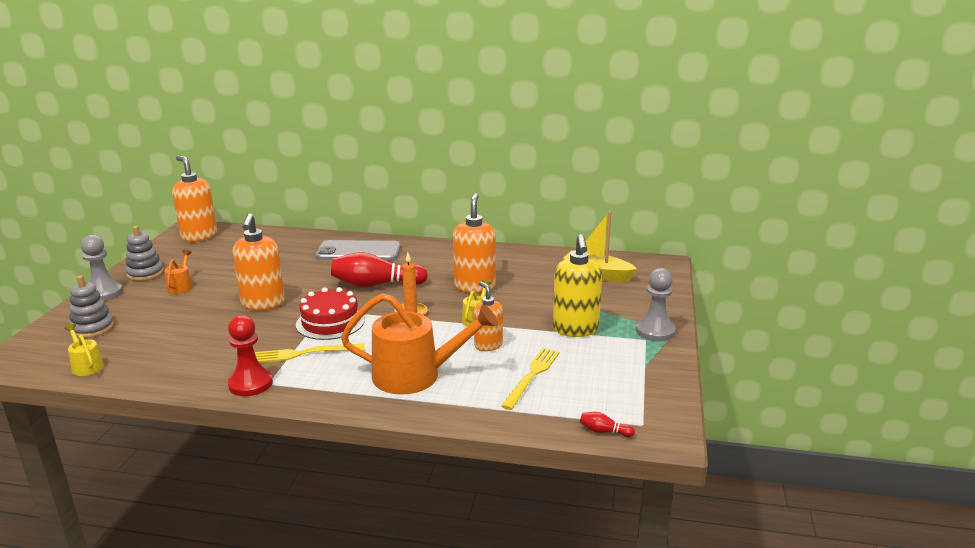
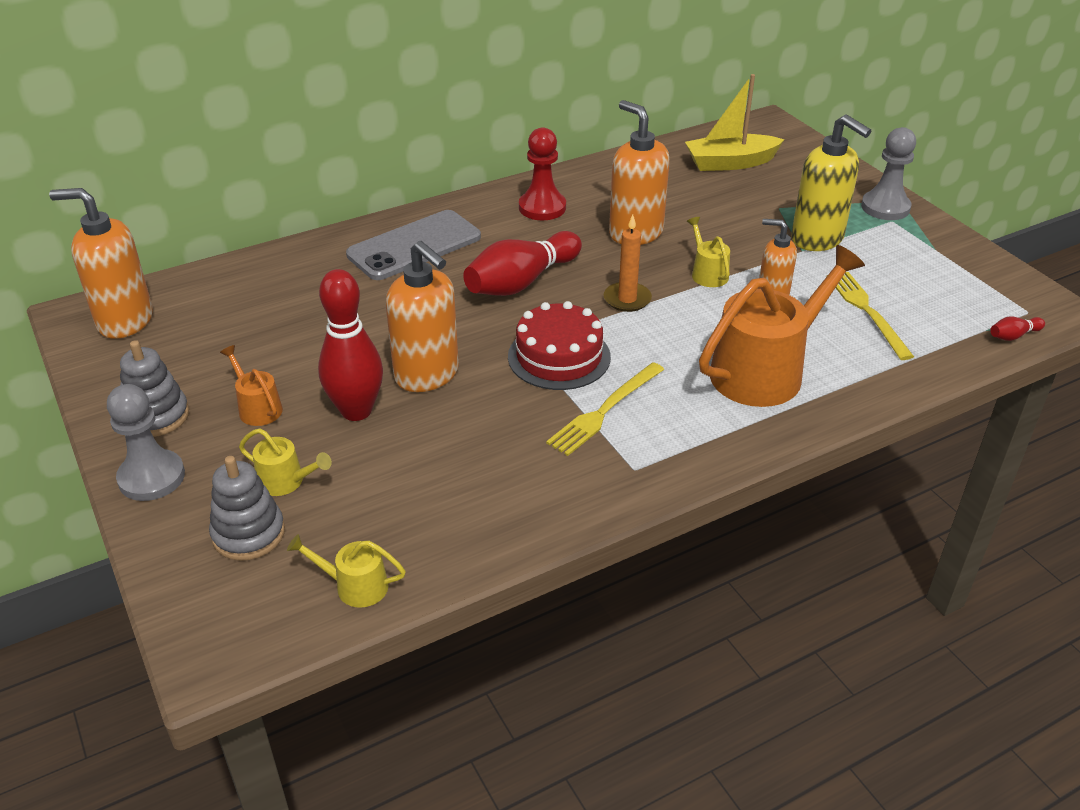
camera: 40 degrees left, 15 degrees up
(138, 317) = (286, 481): none -> yellow watering can
(211, 304) = (356, 411): none -> red bowling pin
(250, 384) = (615, 481): red pawn -> red pawn (542, 207)

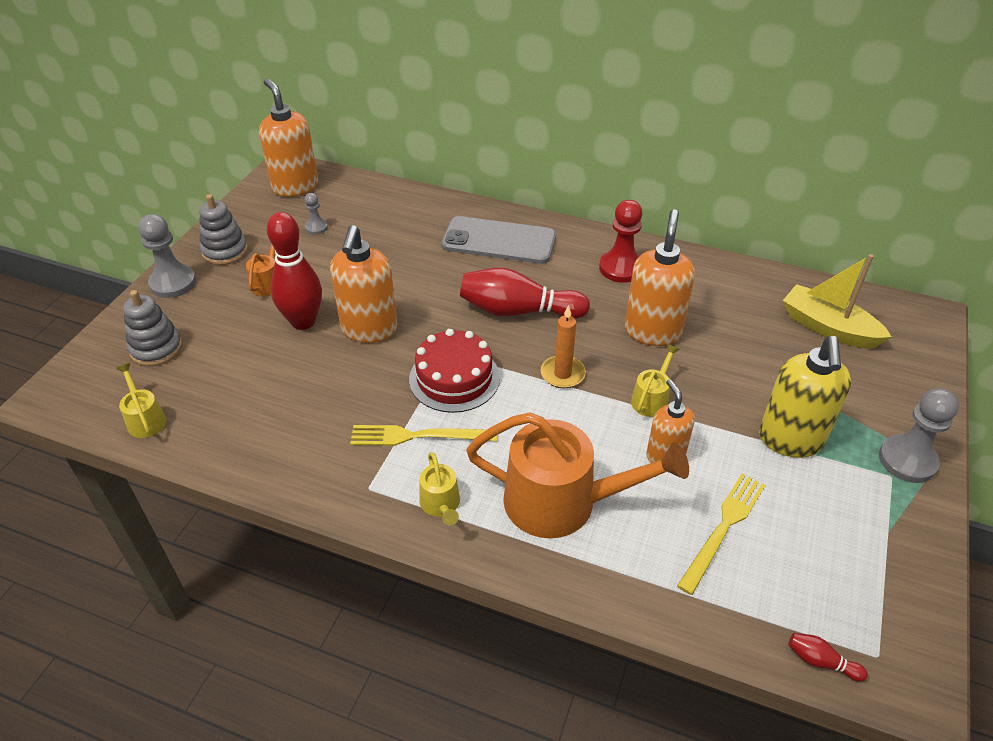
camera: 50 degrees right, 5 degrees up
(220, 338) = (316, 227): none -> grey pawn
(286, 481) = (213, 334): yellow watering can -> yellow watering can (441, 504)

